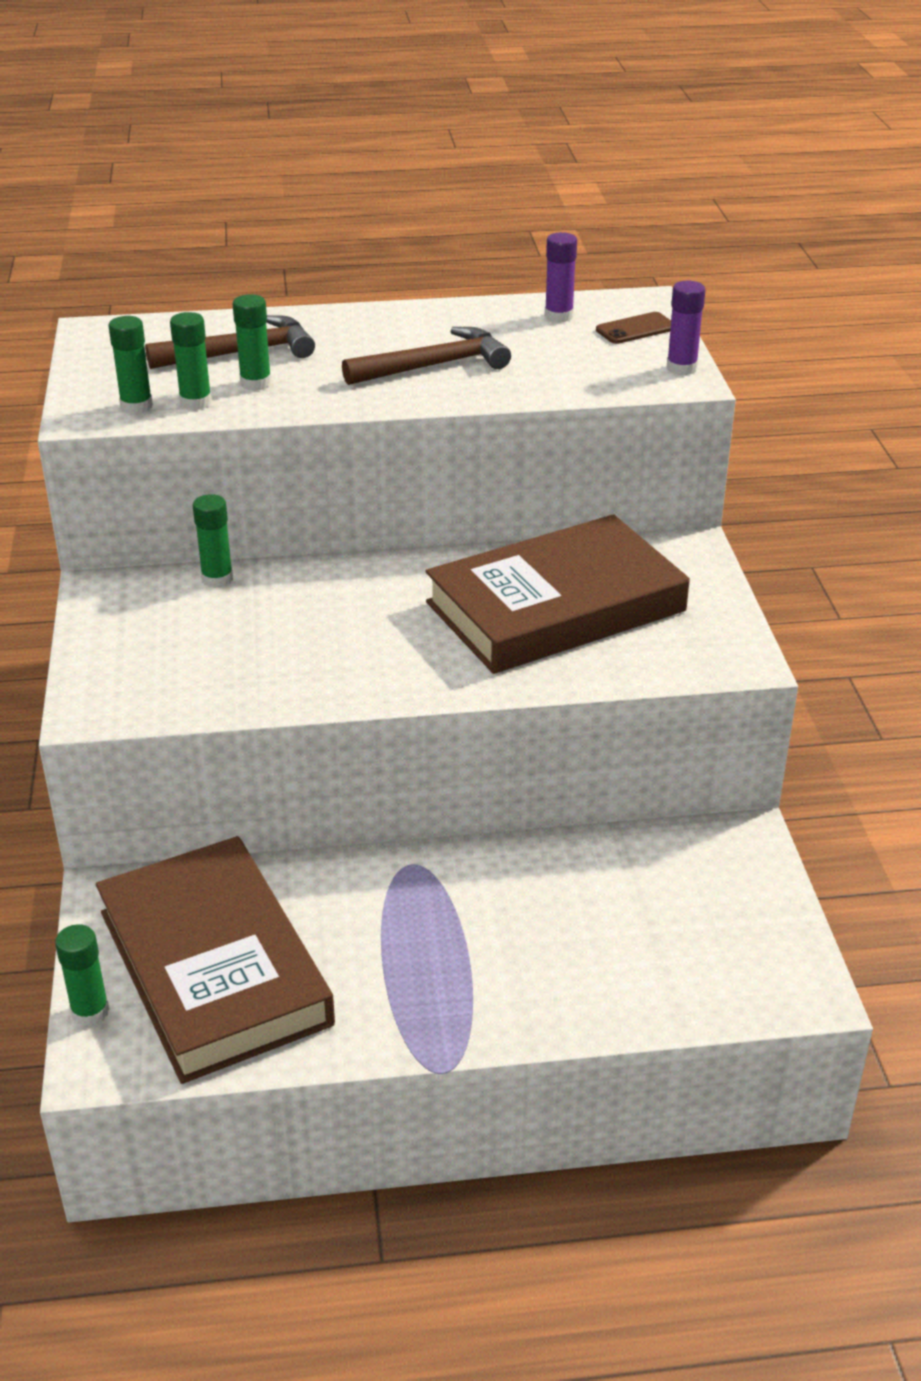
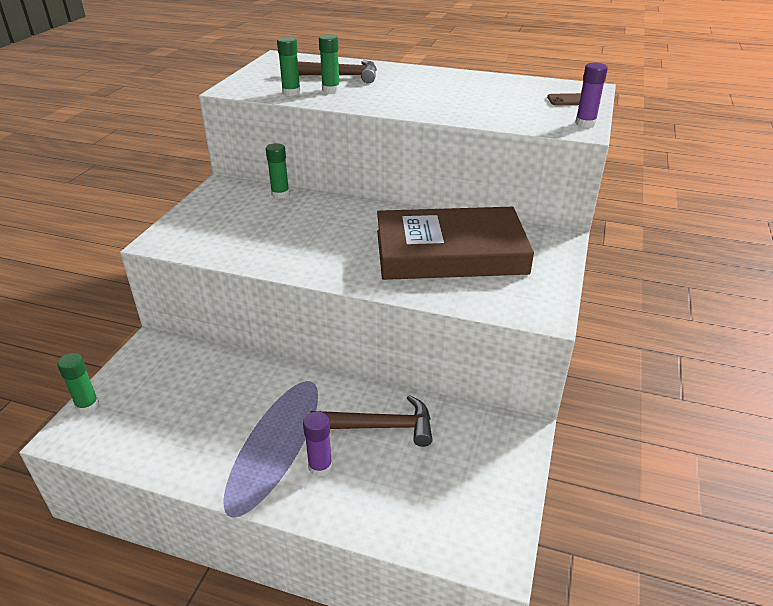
camera: 25 degrees right, 0 degrees up
(136, 406) = (261, 89): green glue stick -> none
(213, 967) = (164, 403): brown book -> none
(434, 365) = (435, 98): brown hammer -> brown hammer (380, 426)
(559, 316) = (531, 87): purple glue stick -> purple glue stick (320, 466)

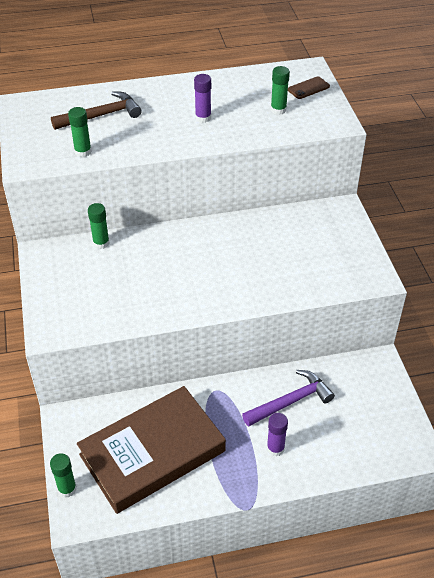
camera: 30 degrees left, 10 degrees up
(331, 90) = (113, 136): green glue stick -> green glue stick (278, 110)
(380, 426) = (291, 401): brown hammer -> purple hammer
(450, 252) = (279, 250): brown book -> brown book (152, 452)
(585, 123) = (336, 114): purple glue stick -> purple glue stick (203, 118)

